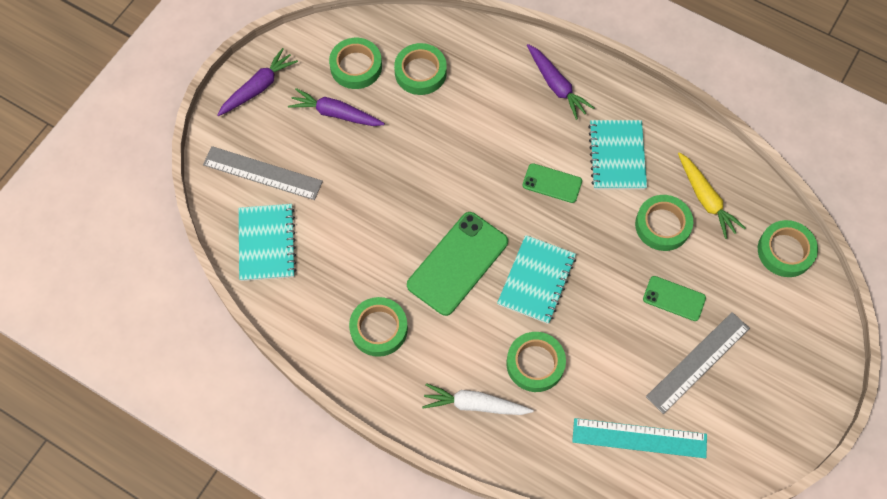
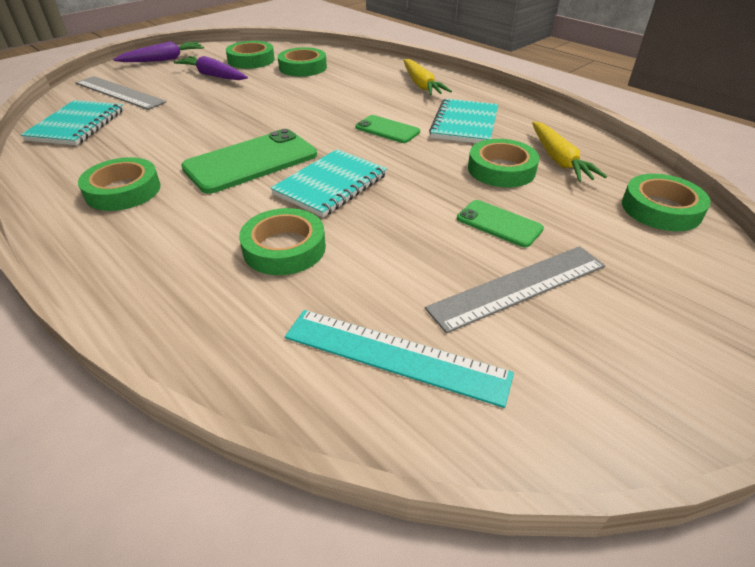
camera: 15 degrees right, 25 degrees down
(474, 404) = (176, 271): white carrot -> none
(556, 86) = (421, 85): purple carrot -> yellow carrot

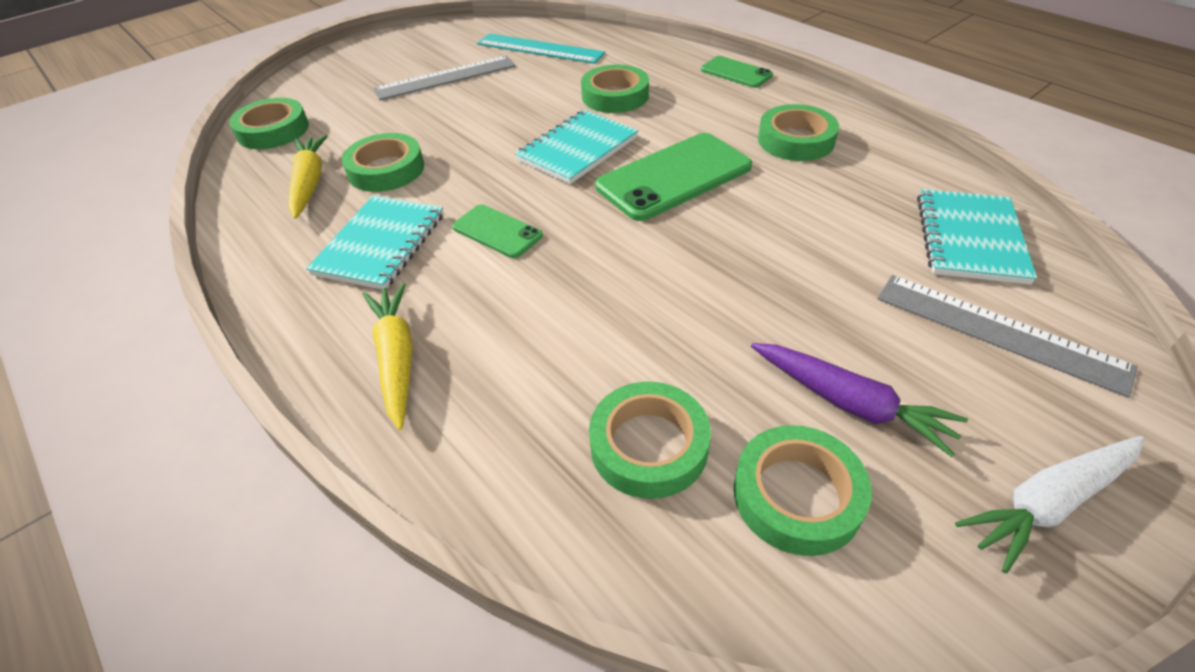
camera: 175 degrees left, 5 degrees up
(164, 59) = (1048, 503): purple carrot -> white carrot
(499, 224) = (429, 116): green phone -> green phone (736, 72)

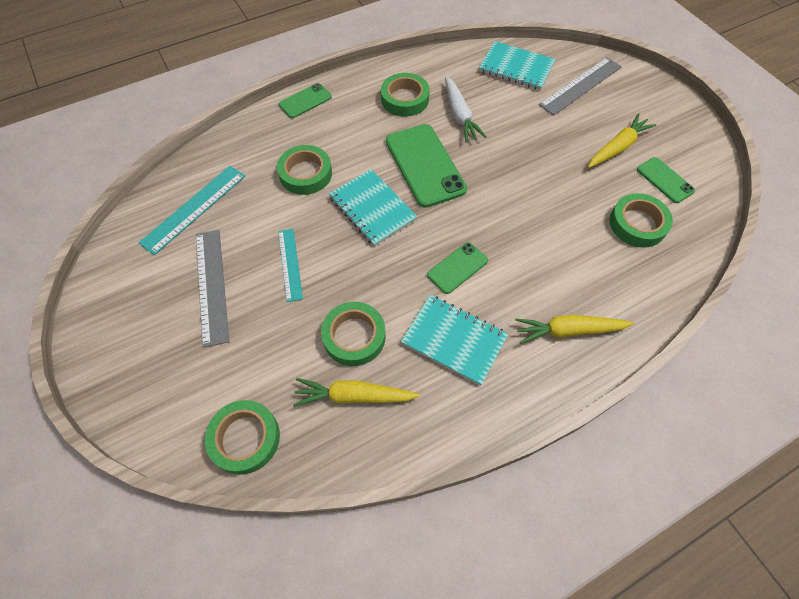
camera: 80 degrees left, 15 degrees up
(480, 112) = (290, 264): none -> turquoise ruler
(797, 495) = (665, 180): green tape -> green phone
(850, 403) = (617, 147): purple carrot -> yellow carrot
(1048, 503) = (669, 111): white carrot -> white carrot (460, 115)

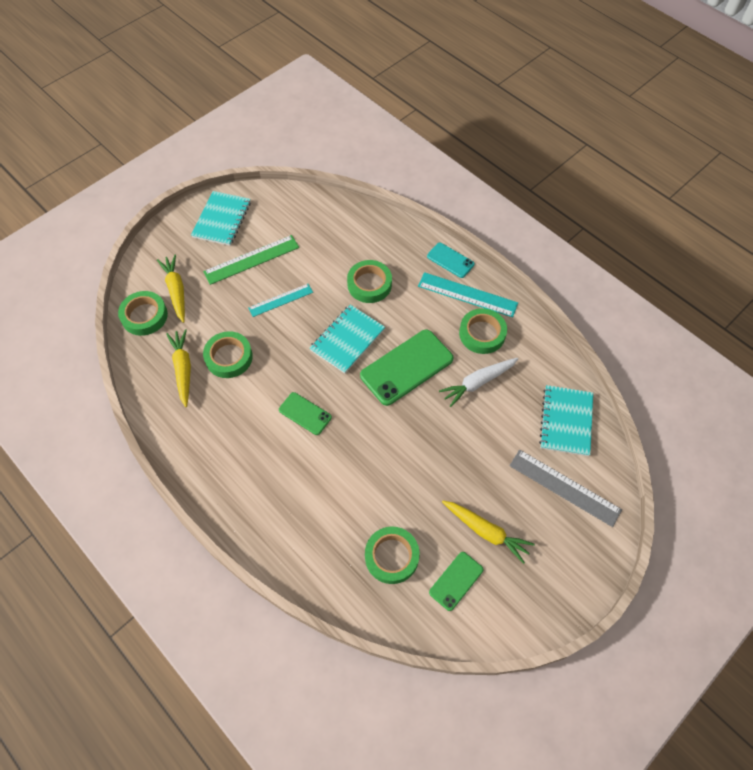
camera: 75 degrees right, 0 degrees up
(194, 208) = (314, 226): turquoise ruler -> turquoise ruler (467, 295)
(211, 285) = (251, 259): grey ruler -> green ruler
(305, 101) = (450, 260): green phone -> turquoise phone
(454, 340) = (239, 423): turquoise notebook -> turquoise notebook (222, 220)
(568, 331) = (263, 506): yellow carrot -> yellow carrot (176, 291)

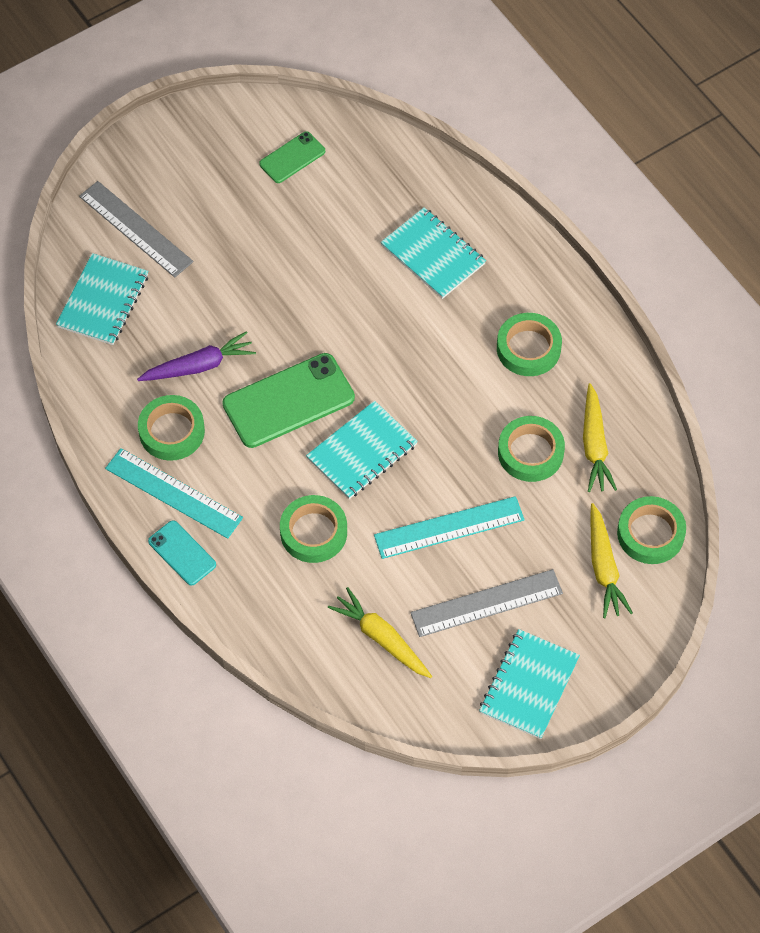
camera: 170 degrees left, 0 degrees up
(251, 259) = (486, 603): green ruler -> grey ruler
(280, 300) = (449, 528): turquoise ruler -> turquoise ruler, size x1.53
(305, 413) = (435, 361): green phone -> none
(318, 504) = (433, 255): none -> turquoise notebook
(391, 556) = (358, 190): green tape -> green tape (528, 348)
(478, 383) = (199, 366): white carrot -> purple carrot
(486, 531) = (244, 198): yellow carrot -> yellow carrot (381, 638)

